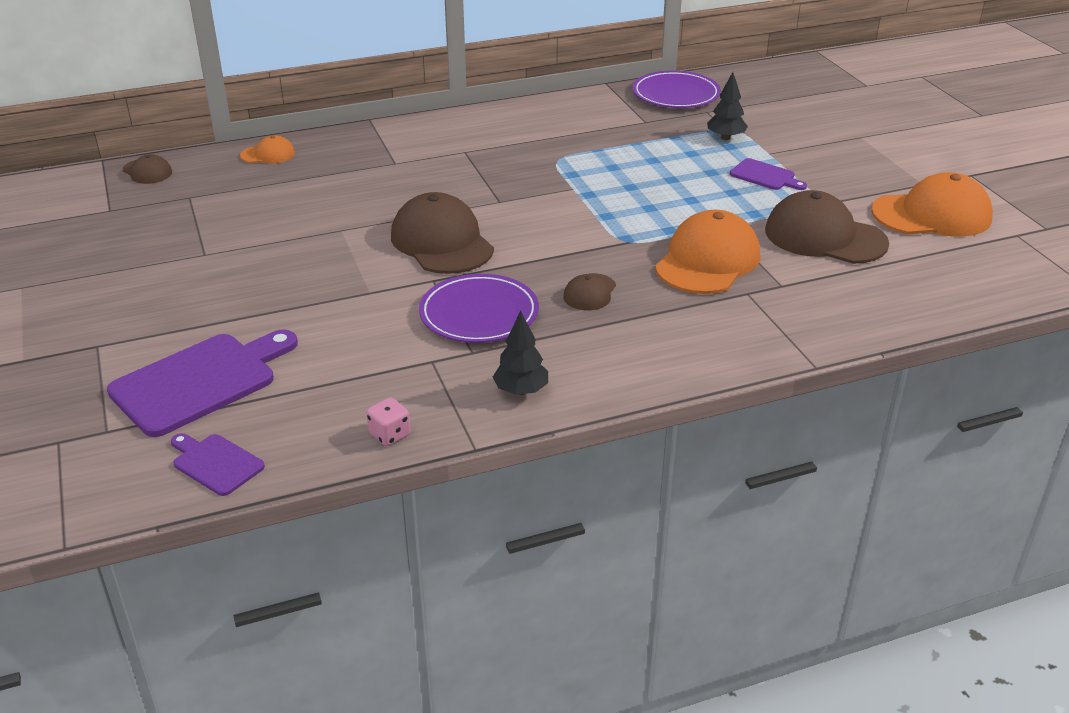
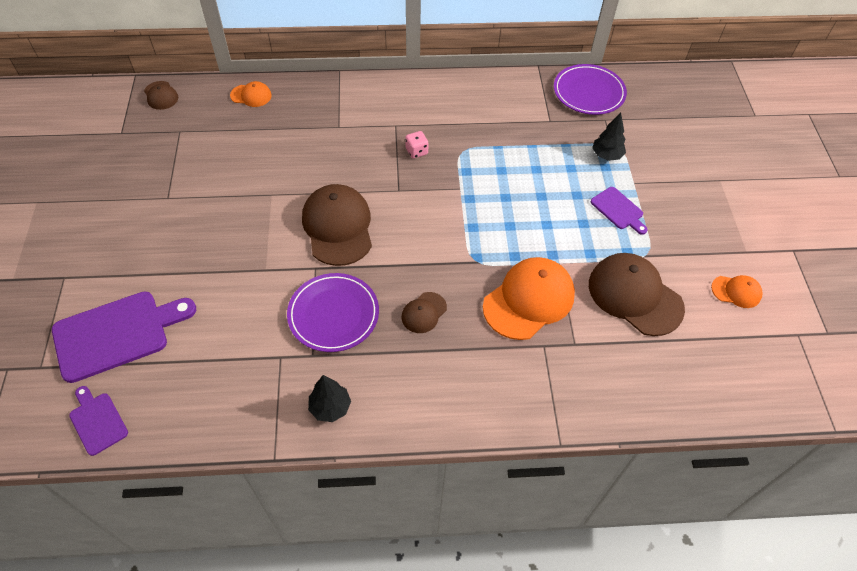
camera: 15 degrees right, 20 degrees up
(389, 434) = (222, 427): pink dice -> pink dice (416, 151)
(932, 215) = (736, 291): orange cap -> orange cap, size x0.49

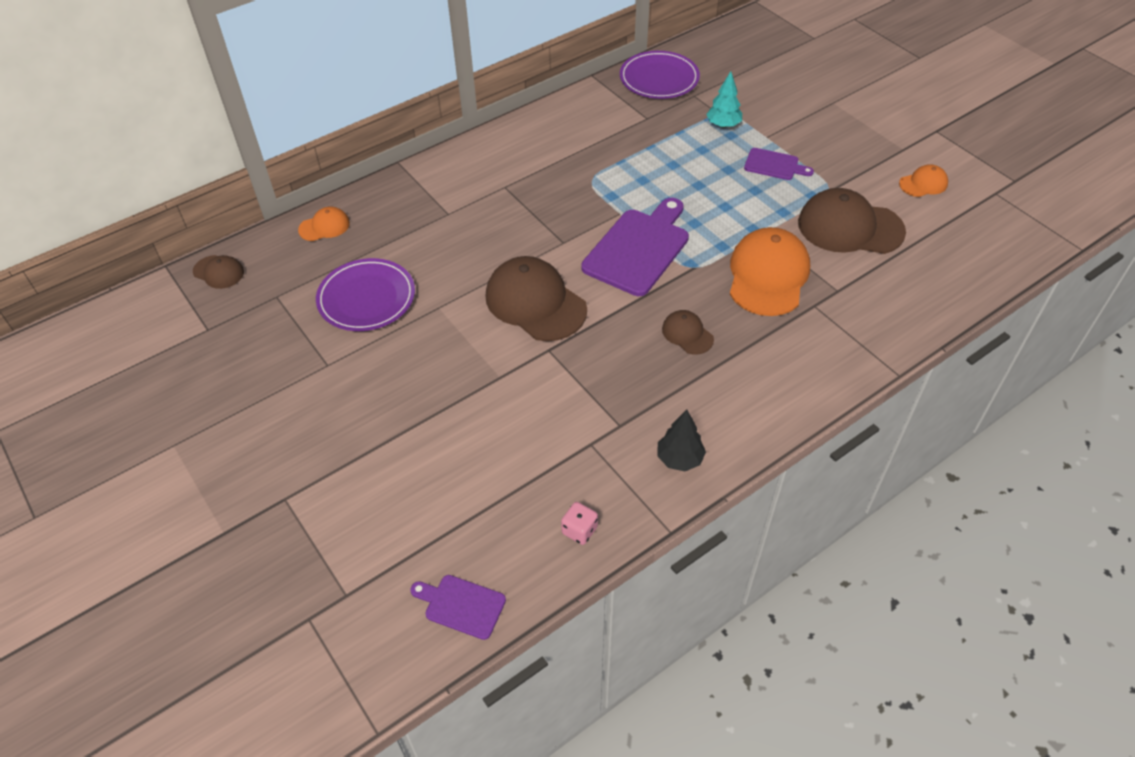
camera: 30 degrees left, 5 degrees down
(117, 334) = (401, 517): purple cutting board -> purple cutting board (639, 249)
(333, 314) = (606, 380): purple plate -> purple plate (366, 298)
(416, 151) = (548, 200): pink dice -> pink dice (579, 530)
(424, 312) = (687, 334): brown cap -> brown cap turned 135 degrees clockwise
(606, 155) = (723, 125): black tree -> turquoise tree

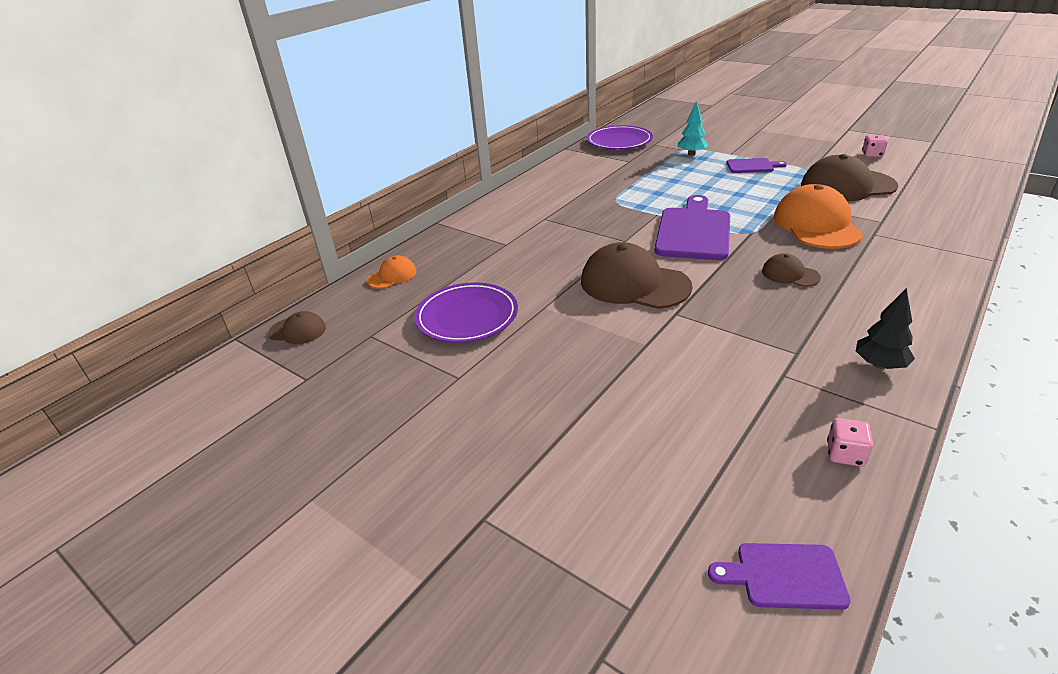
camera: 15 degrees left, 15 degrees down
(923, 184) = (872, 154): orange cap -> pink dice

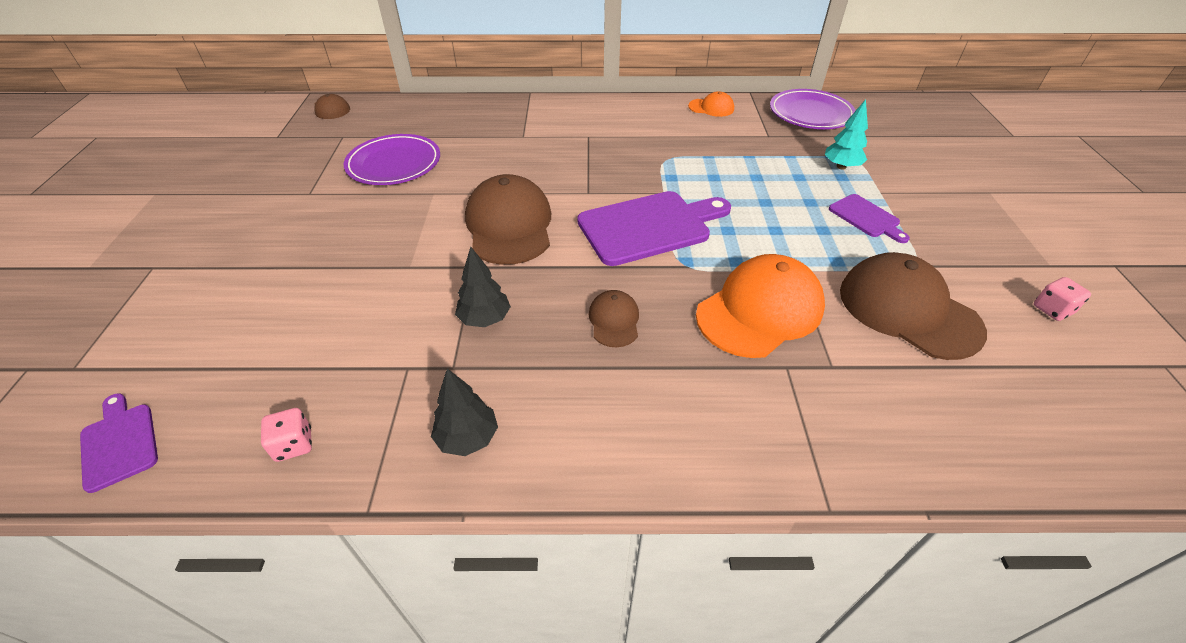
camera: 50 degrees right, 10 degrees up
(392, 276) = (429, 110): orange cap -> orange cap (711, 108)
(748, 325) = (485, 319): none -> black tree

